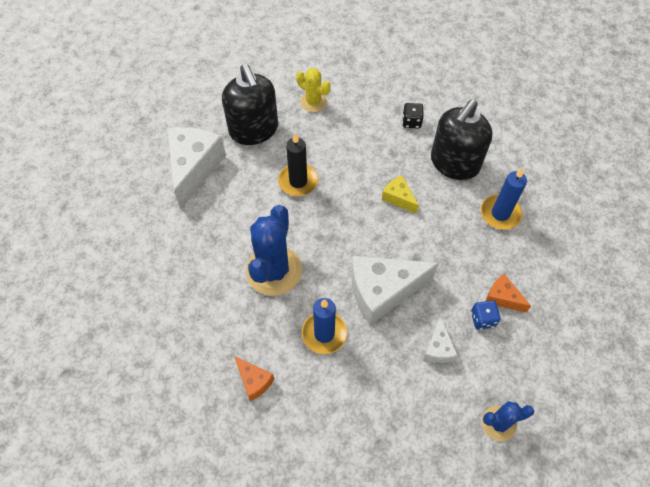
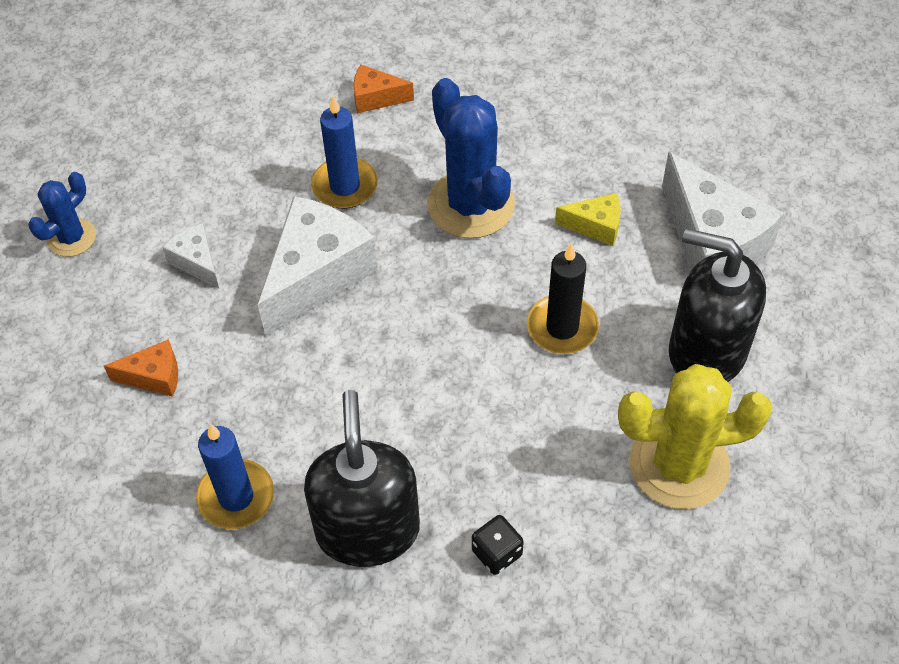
camera: 140 degrees right, 5 degrees down
(313, 102) = (679, 465): yellow cactus -> yellow cactus, size x1.81
(398, 198) = (403, 408): yellow cheese -> yellow cheese (595, 226)
(482, 319) = (163, 332): blue dice -> none

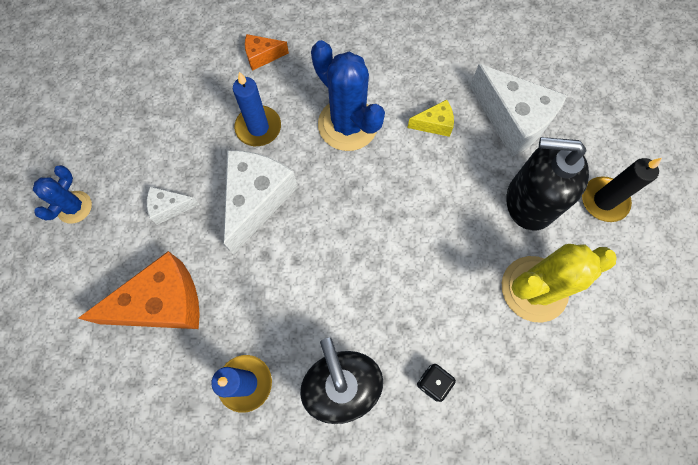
camera: 15 degrees left, 15 degrees up
(154, 376) = (163, 303): orange cheese -> orange cheese, size x2.04
(196, 262) = (170, 207): white cheese -> white cheese turned 45 degrees counterclockwise
(562, 327) = (432, 204): black candle -> black candle (604, 200)

